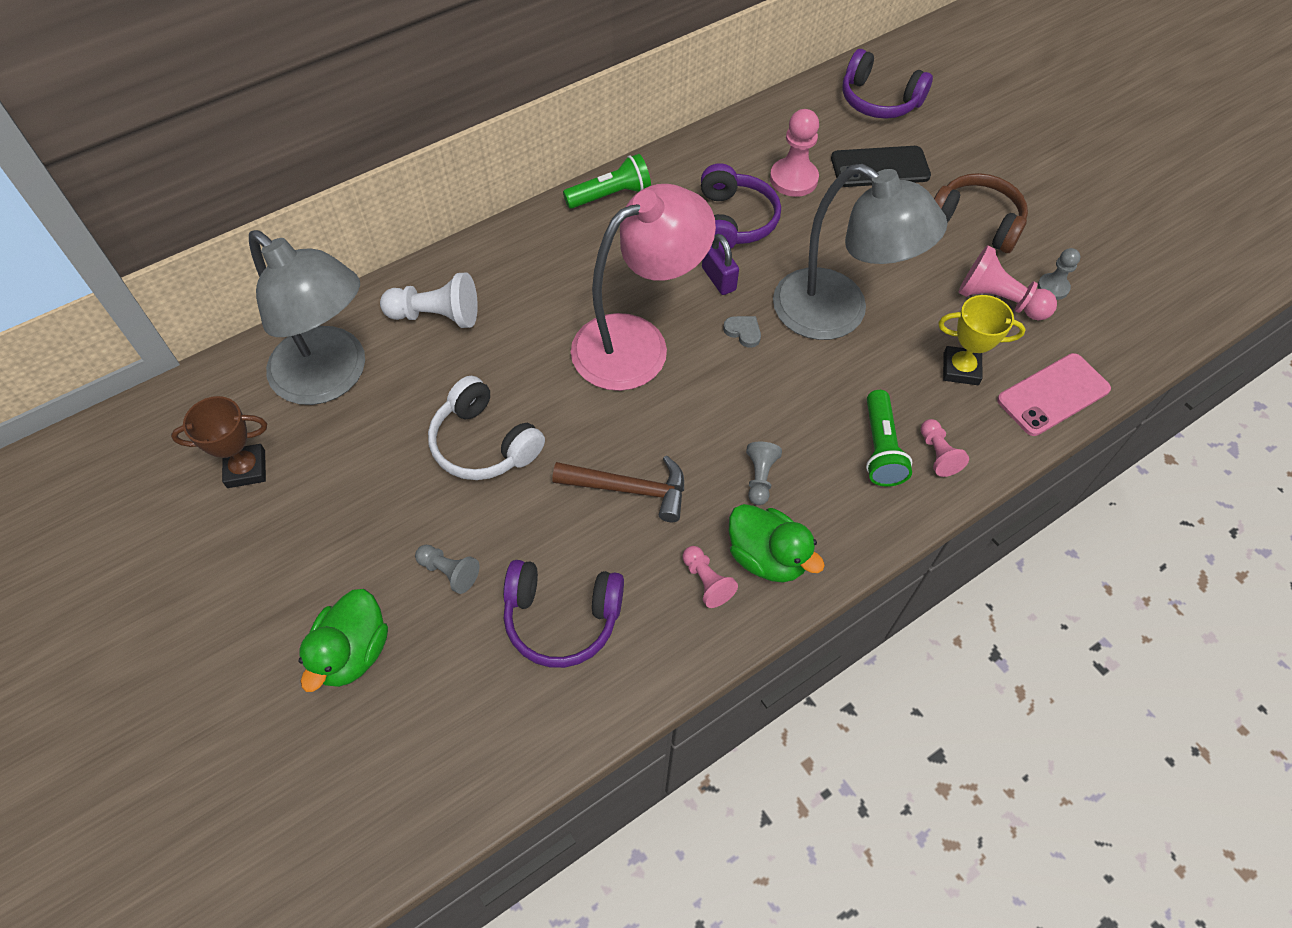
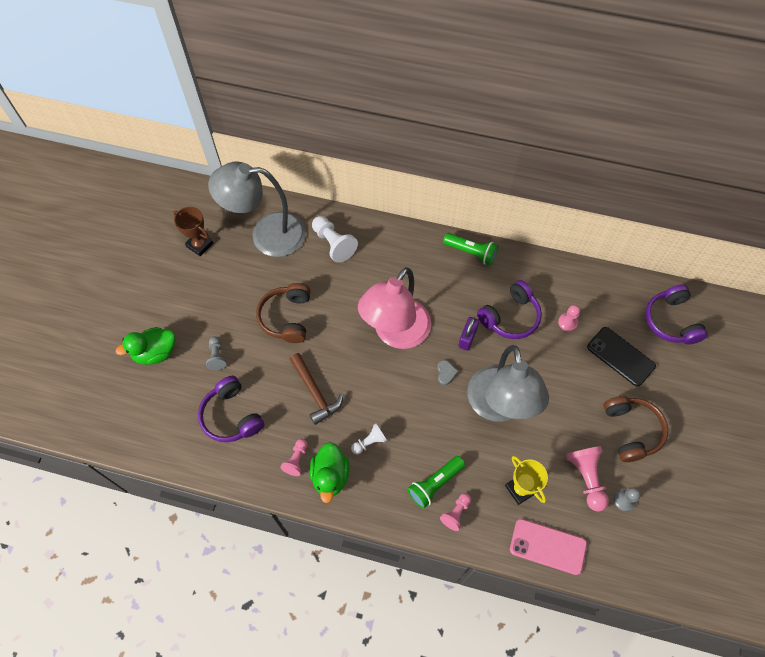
camera: 50 degrees right, 5 degrees up
(331, 378) = (267, 234): grey lamp -> grey lamp turned 90 degrees clockwise
(484, 443) = (287, 317): white headphones -> brown headphones
(637, 343) = (396, 333): pink lamp -> pink lamp turned 105 degrees clockwise
(760, 478) = (369, 442): grey pawn -> white pawn
(793, 179) = (567, 322): pink pawn -> pink pawn, size x0.60

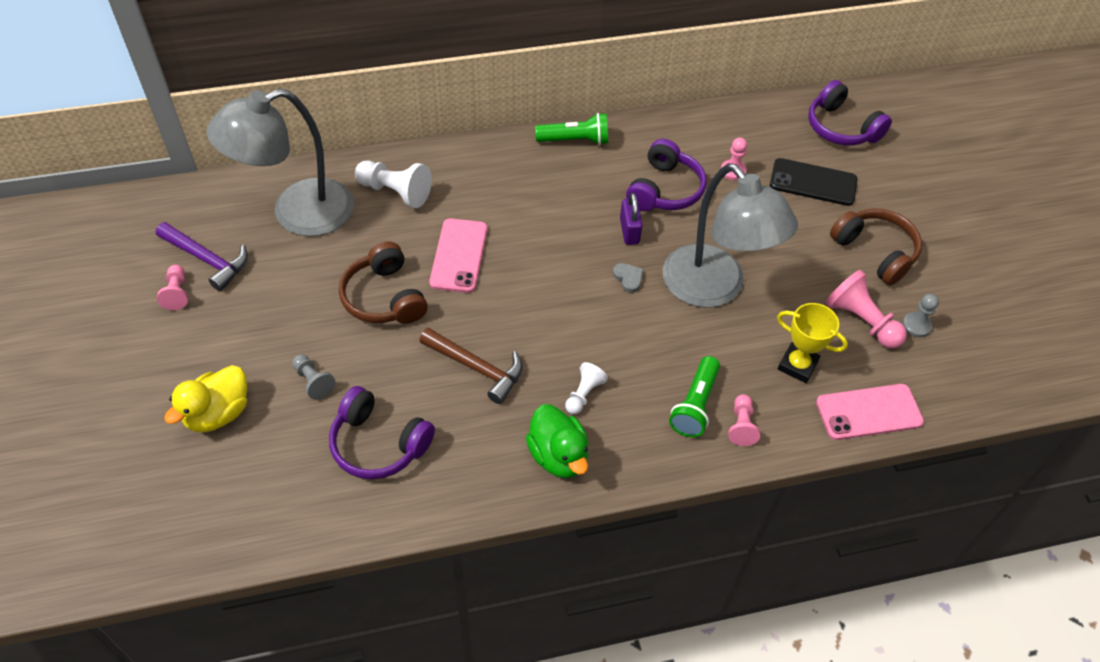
camera: 30 degrees left, 10 degrees down
(155, 352) = (218, 413): green duck -> yellow duck
(199, 245) = (207, 259): brown trophy -> purple hammer
(296, 460) = (501, 457): pink pawn -> pink pawn (177, 293)
(347, 308) = (459, 255): none -> pink phone
(396, 333) = (539, 260): pink lamp -> none

